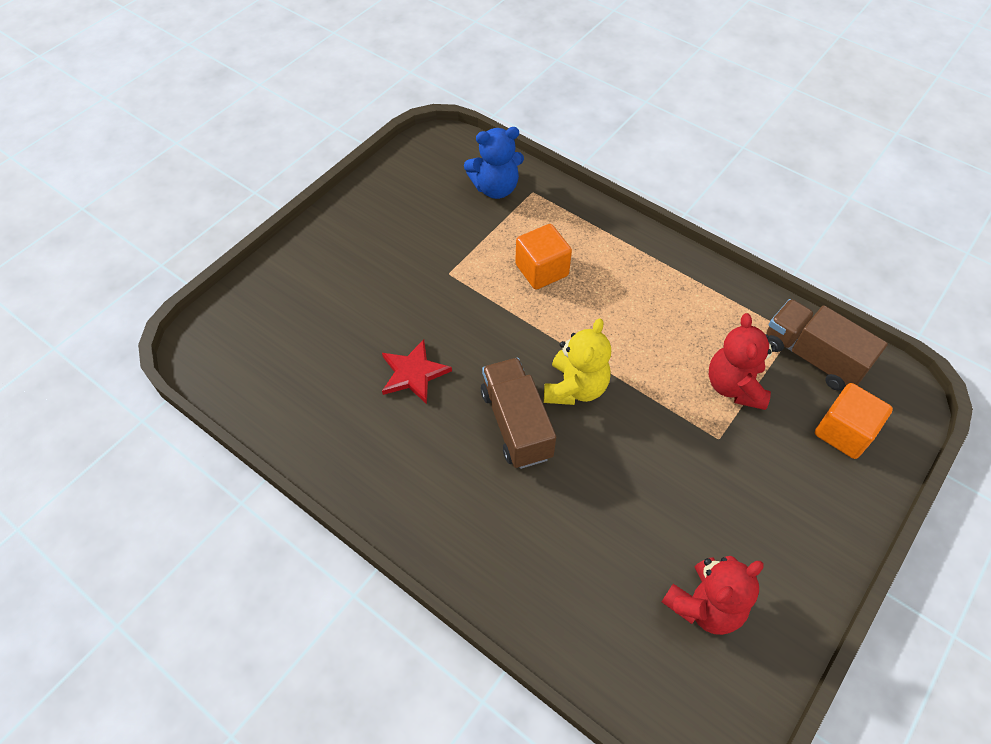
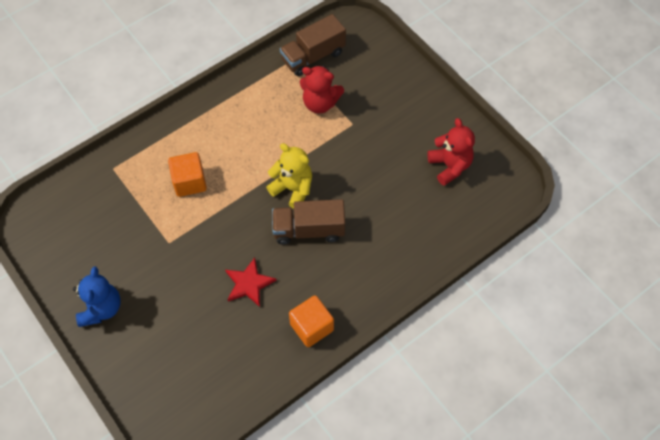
camera: 75 degrees left, 5 degrees up
(495, 188) = (98, 192): blue teddy bear -> blue teddy bear (101, 308)
(843, 432) = (367, 62): orange cube -> orange cube (311, 327)

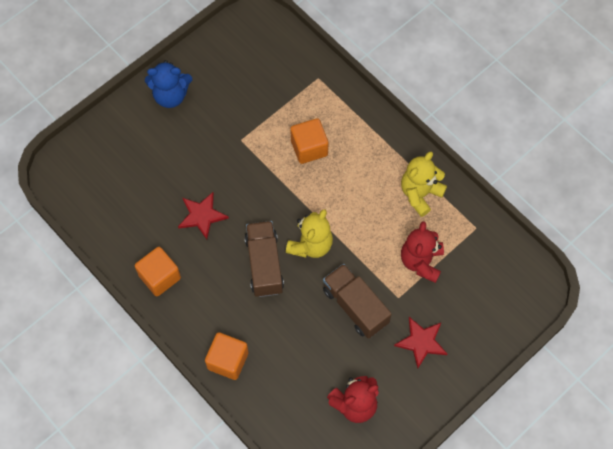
camera: 85 degrees right, 5 degrees up
(253, 97) = (420, 194): none -> yellow teddy bear
(313, 56) = (484, 249): brown truck -> brown truck (355, 306)
(395, 111) = (421, 342): none -> red star
(404, 268) = (228, 360): none -> orange cube

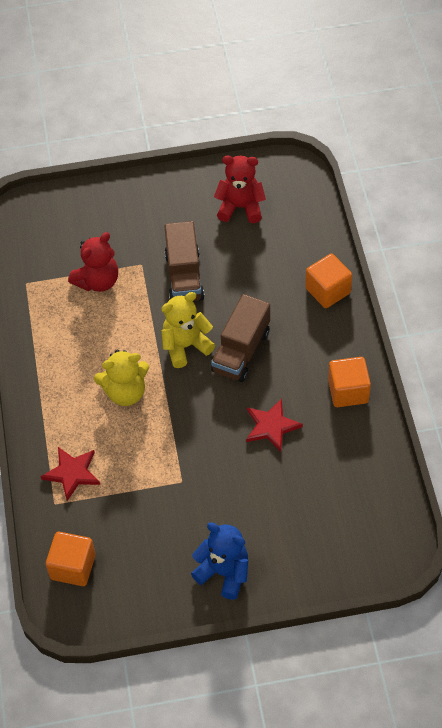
camera: 145 degrees left, 10 degrees down
(309, 148) = (119, 435): orange cube -> orange cube (73, 567)
(420, 194) = (50, 336): yellow teddy bear -> yellow teddy bear (125, 392)
(421, 342) = (150, 222): red star -> red star (72, 473)

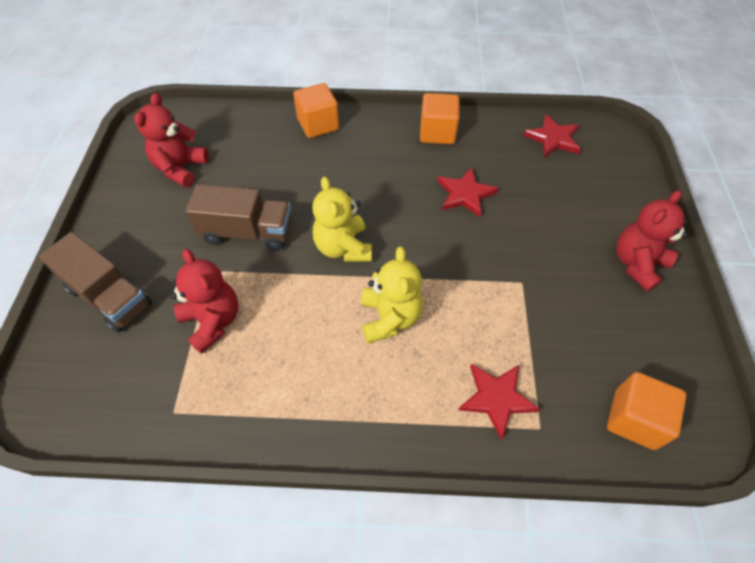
camera: 80 degrees left, 0 degrees up
(224, 572) = (637, 264): blue teddy bear -> red teddy bear
(241, 351) = (366, 201): brown truck -> brown truck (109, 297)
(372, 496) = (553, 138): none -> red star

